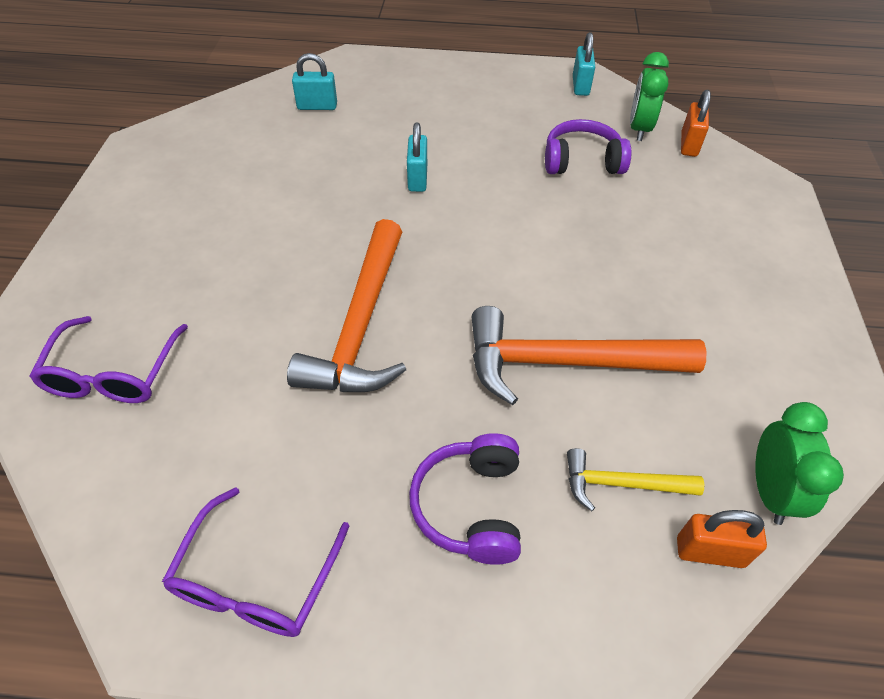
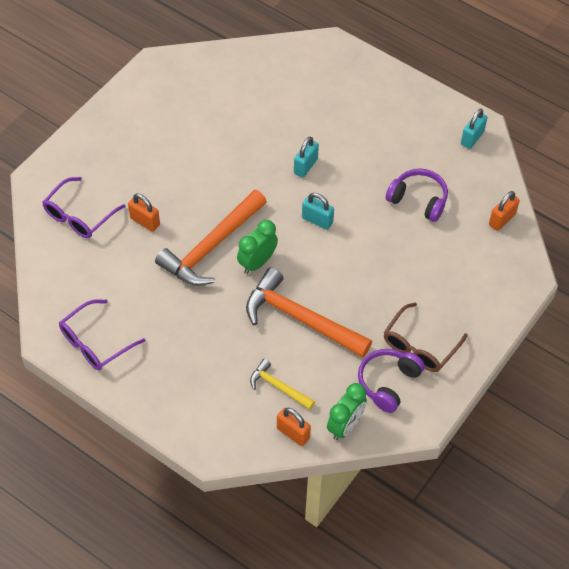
camera: 30 degrees right, 5 degrees up
(233, 335) = (145, 221): none -> orange padlock
(317, 106) = (281, 79): turquoise padlock -> turquoise padlock (317, 220)
(471, 506) = (203, 360): purple headphones -> purple headphones (388, 383)
(639, 129) = (480, 192): green clock -> green clock (257, 262)
(748, 321) = (420, 346): none -> brown glasses

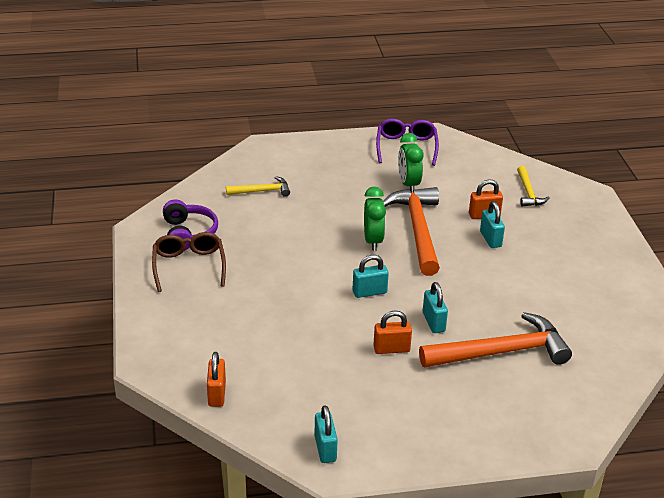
camera: 135 degrees right, 20 degrees down
(79, 216) = (528, 192): purple glasses -> yellow hammer
(173, 198) = (490, 239): none -> turquoise padlock
(293, 433) = (222, 177): orange padlock -> orange padlock (391, 349)
(300, 319) = (296, 230): orange hammer -> orange hammer (501, 352)
(345, 426) = (191, 198): green clock -> green clock (408, 184)
(418, 200) = (309, 360): purple headphones -> none

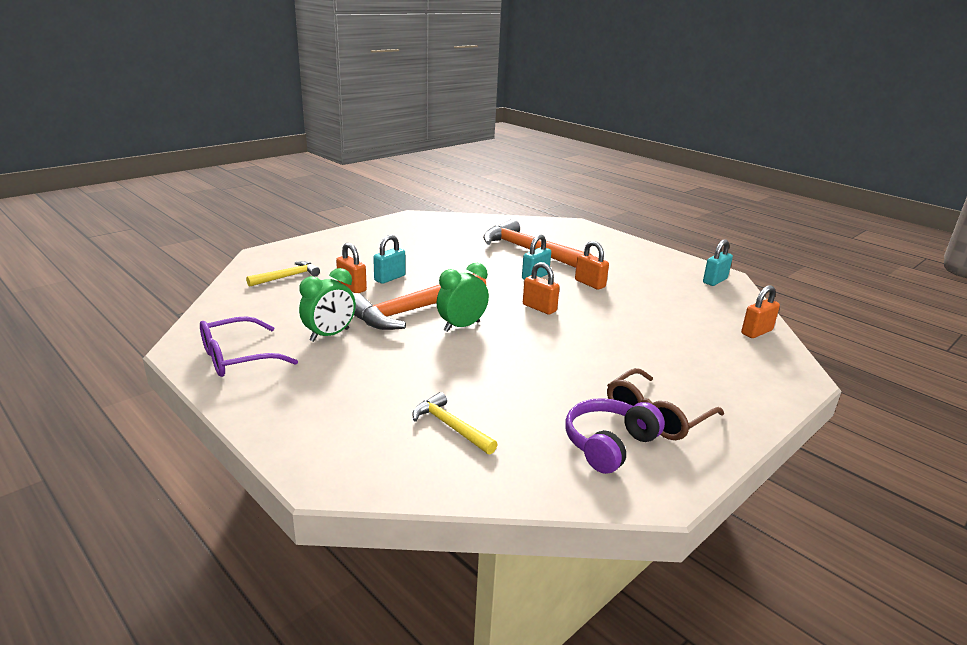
camera: 125 degrees left, 10 degrees down
(369, 292) = (539, 308): turquoise padlock -> orange padlock

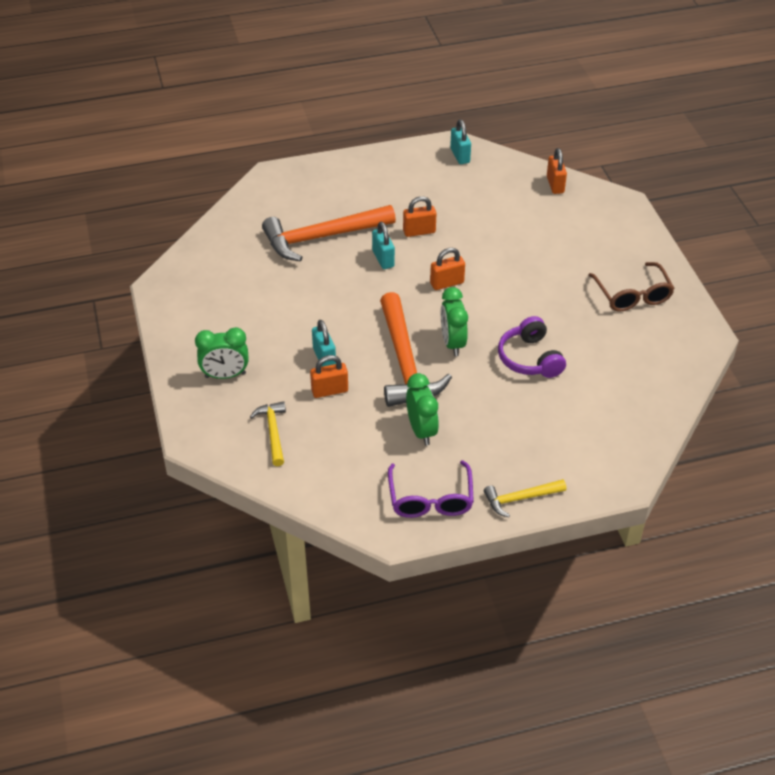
camera: 60 degrees left, 20 degrees up
(339, 250) = (225, 375): none -> green clock
(450, 427) = (595, 401): yellow hammer -> yellow hammer (520, 499)
(609, 444) = (652, 333): purple headphones -> purple headphones (530, 358)

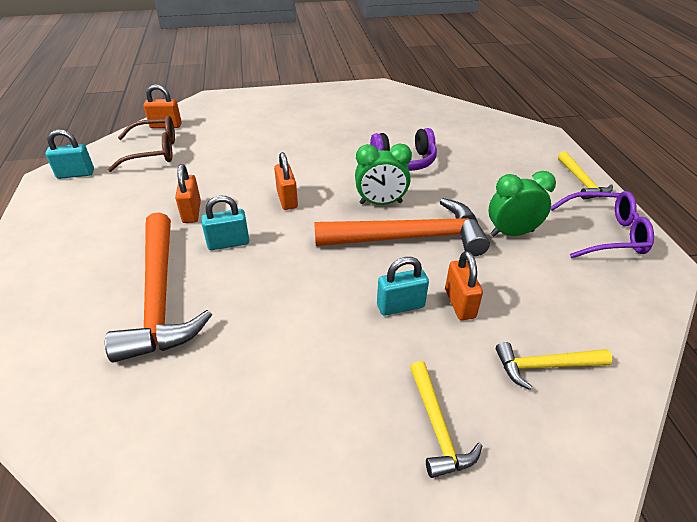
camera: 85 degrees left, 5 degrees down
(225, 375) = (437, 427): green clock -> yellow hammer
(632, 295) = (330, 107): brown glasses -> brown glasses (153, 152)

